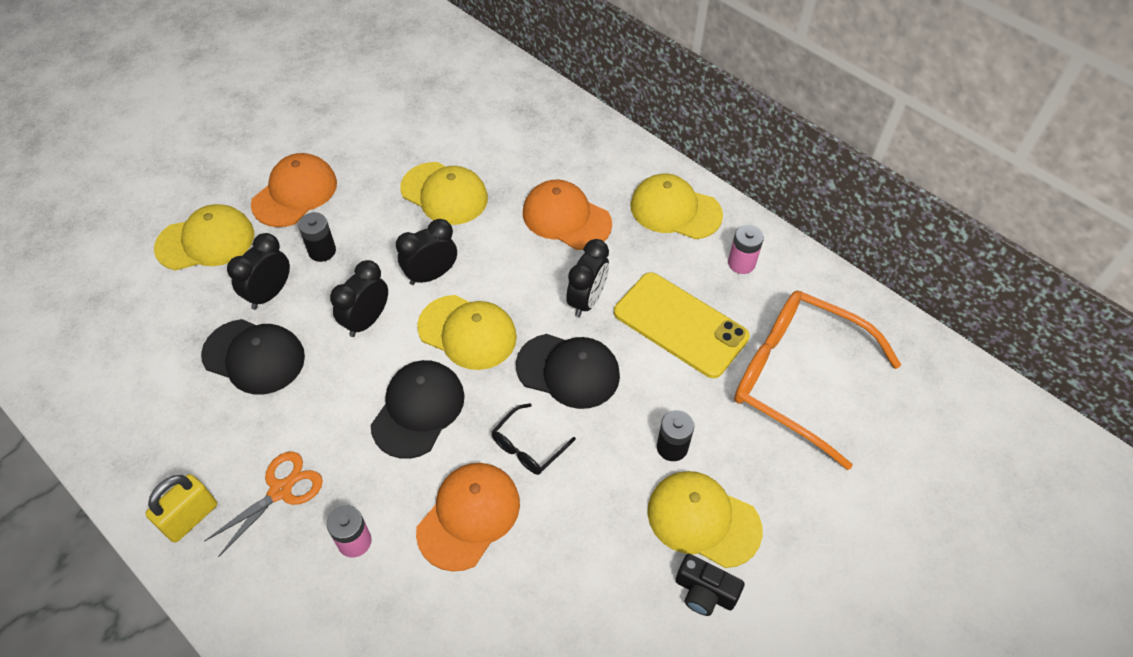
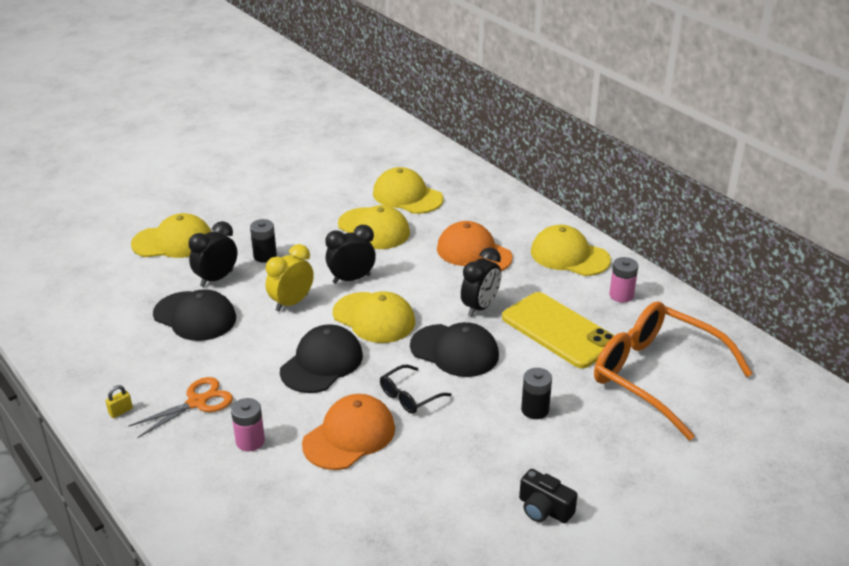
camera: 10 degrees right, 20 degrees down
(190, 517) = (121, 411): yellow padlock -> yellow padlock, size x0.50
(295, 193) = (251, 218): orange cap -> none
(366, 321) = (291, 303): black clock -> yellow clock
(703, 519) = (552, 461): yellow cap -> yellow cap (407, 196)

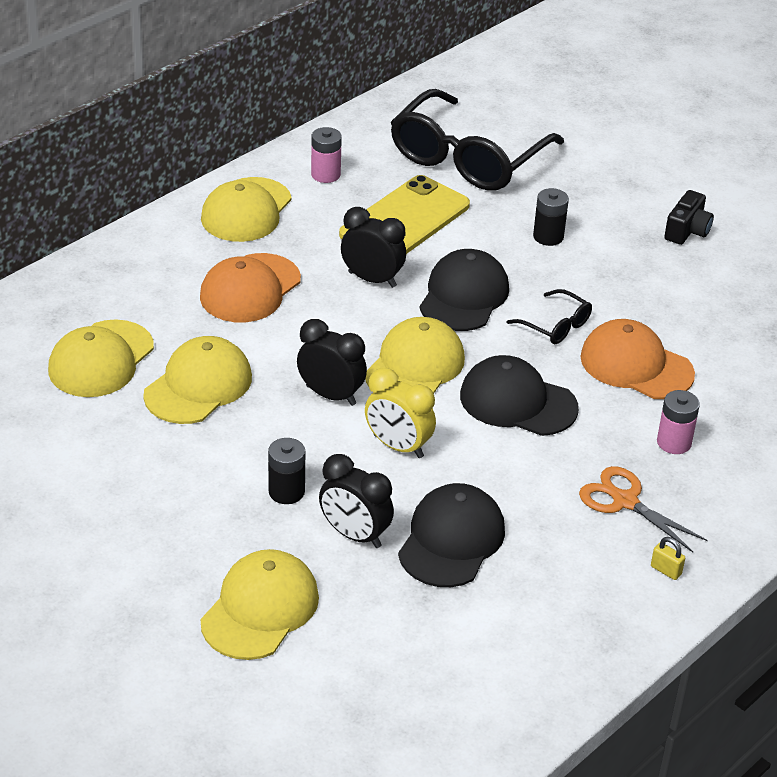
camera: 100 degrees left, 5 degrees up
(173, 242) = (260, 609): yellow cap -> yellow cap turned 45 degrees clockwise
(351, 279) = (331, 395): black clock -> black clock turned 150 degrees clockwise
(656, 375) = (467, 158): orange glasses -> black glasses

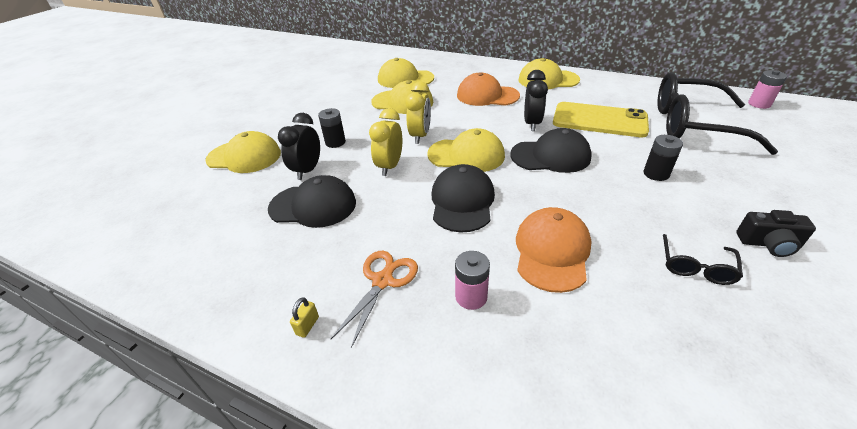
camera: 75 degrees right, 0 degrees up
(325, 174) = (607, 90): pink battery -> pink battery (759, 104)
(331, 395) = (420, 136): black clock -> yellow clock
(556, 326) = (559, 200): black glasses -> black glasses (696, 266)

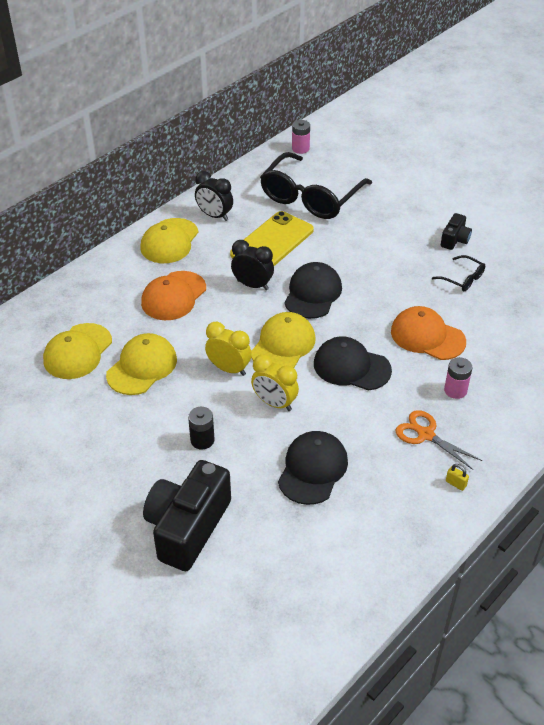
camera: 75 degrees left, 5 degrees up
(244, 156) = (187, 527): yellow cap -> black camera
(308, 170) = (248, 469): black clock -> black clock (214, 216)
(656, 174) = (365, 249): black battery -> none

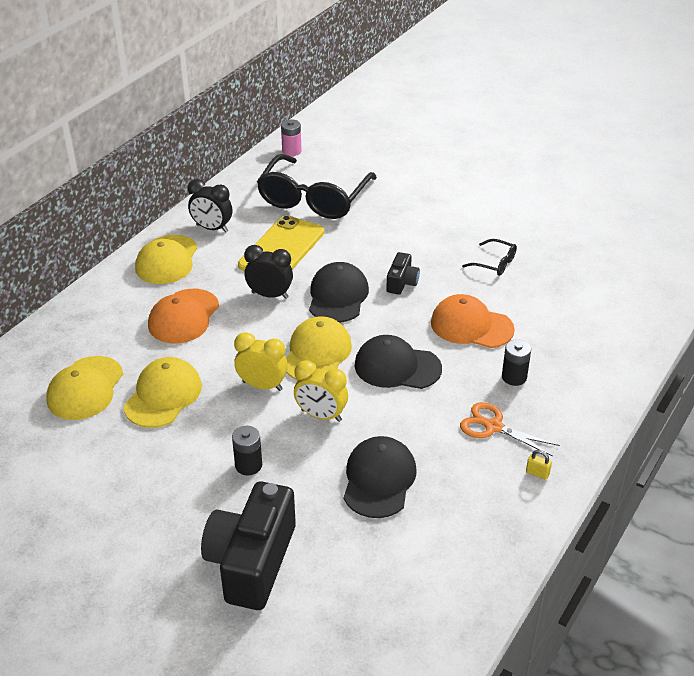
camera: 10 degrees left, 5 degrees down
(455, 240) = (477, 225): black camera -> black camera (402, 282)
(455, 390) = (514, 377): pink battery -> black battery

